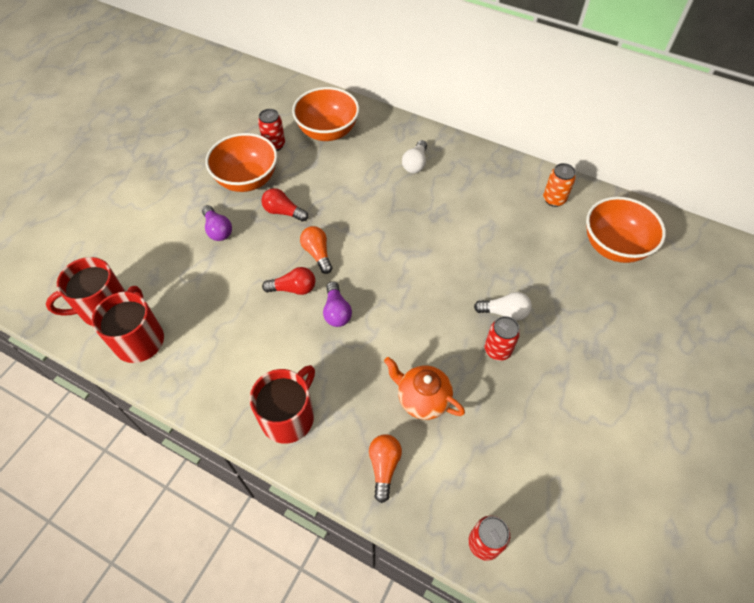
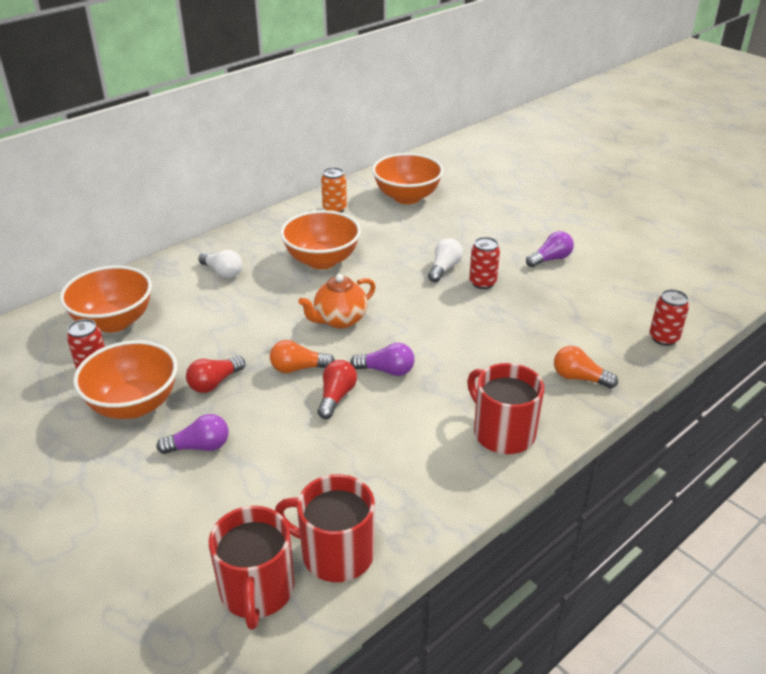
camera: 70 degrees left, 20 degrees down
(422, 399) = (516, 338): orange teapot -> orange teapot (339, 320)
(466, 219) = (322, 260): none -> orange bowl
(575, 403) = (550, 259): none -> purple light bulb

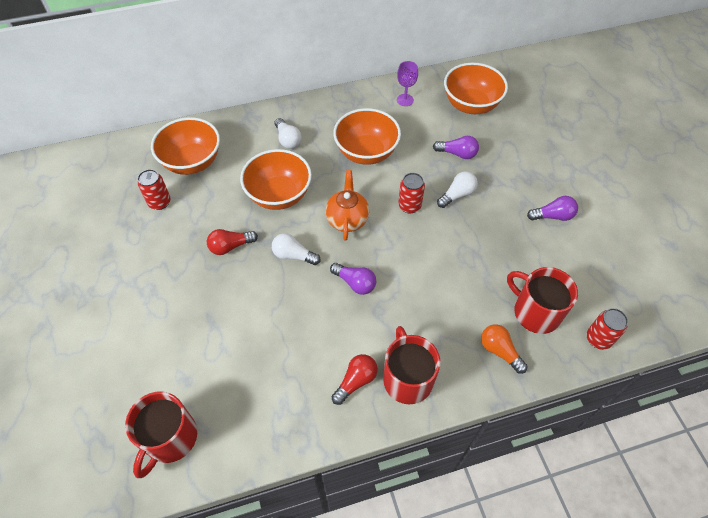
camera: 25 degrees right, 20 degrees up
(134, 405) = (170, 245): orange bowl -> orange bowl (279, 195)
(199, 447) = (193, 300): purple light bulb -> purple light bulb (457, 153)
(298, 368) = (293, 255): orange light bulb -> white light bulb
(334, 209) = (405, 100): orange can -> purple goblet
(335, 553) = (233, 432): red mug -> red mug (535, 312)
(336, 397) = (306, 293): red light bulb -> red light bulb (356, 381)
(339, 320) = (347, 219): orange teapot -> orange teapot turned 105 degrees clockwise
(482, 283) = (479, 221): red can -> red can (409, 206)

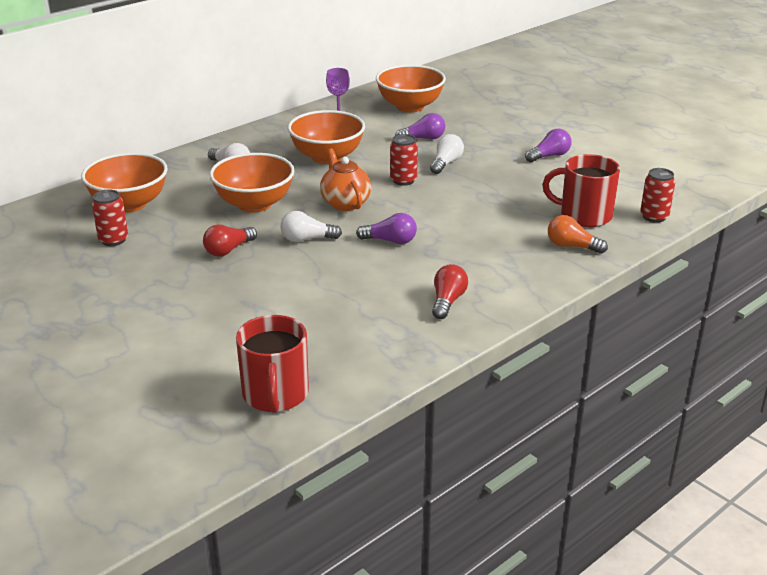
camera: 25 degrees left, 25 degrees down
(407, 378) = (498, 286): red mug -> none

